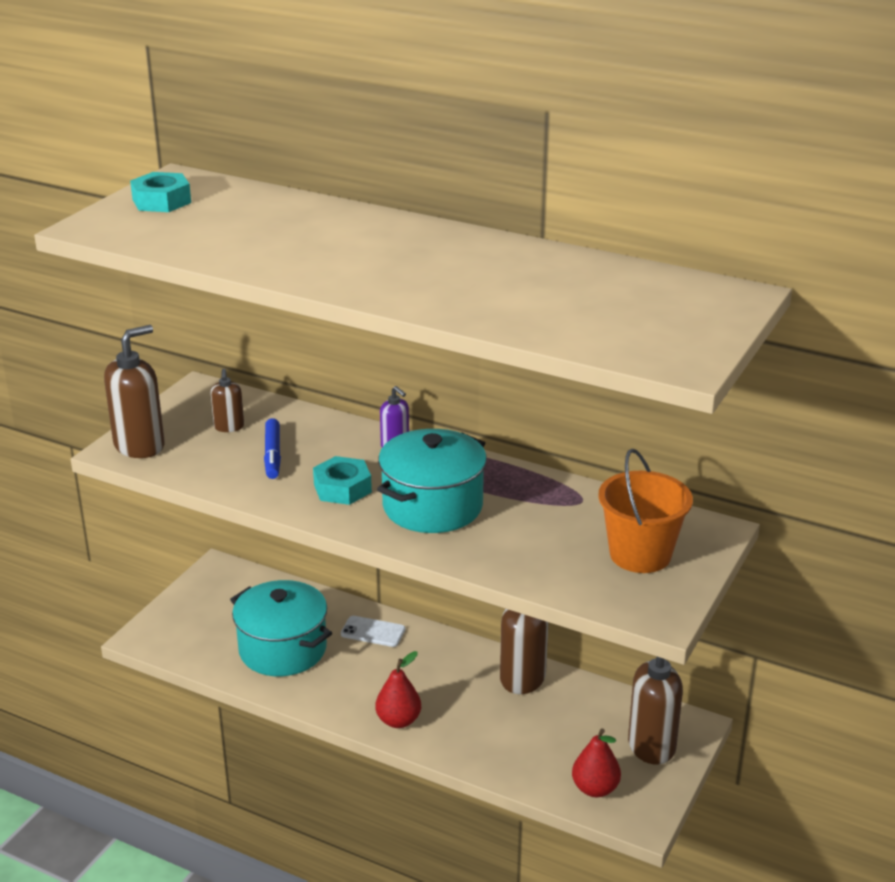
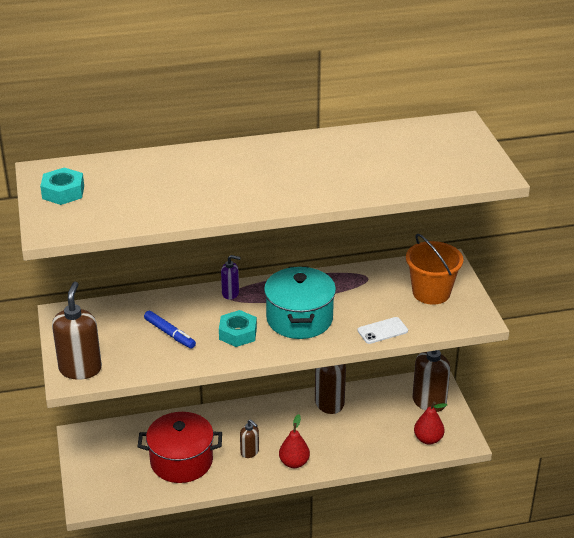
camera: 40 degrees left, 5 degrees up
(229, 427) = (118, 330): brown soap dispenser -> brown soap dispenser (250, 452)
(282, 649) = (181, 461): turquoise pot -> red pot
(373, 632) = (220, 422): white phone -> white phone (382, 331)

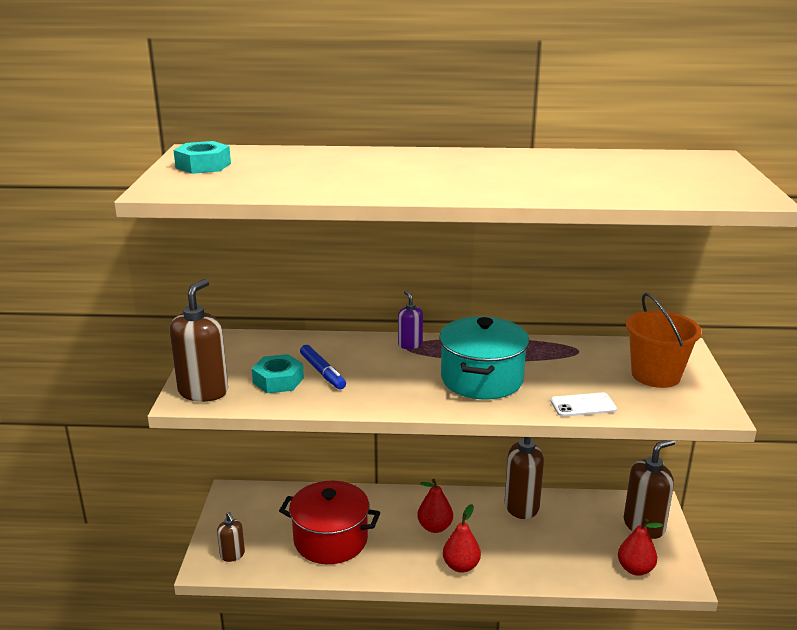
camera: 15 degrees right, 10 degrees down
(230, 293) = (410, 344): purple soap dispenser -> purple soap dispenser turned 135 degrees counterclockwise
(238, 333) = (402, 383): turquoise nut -> turquoise nut (278, 380)
(250, 452) = (412, 544): brown soap dispenser -> brown soap dispenser (232, 555)
(263, 434) = (435, 527): none -> red pear

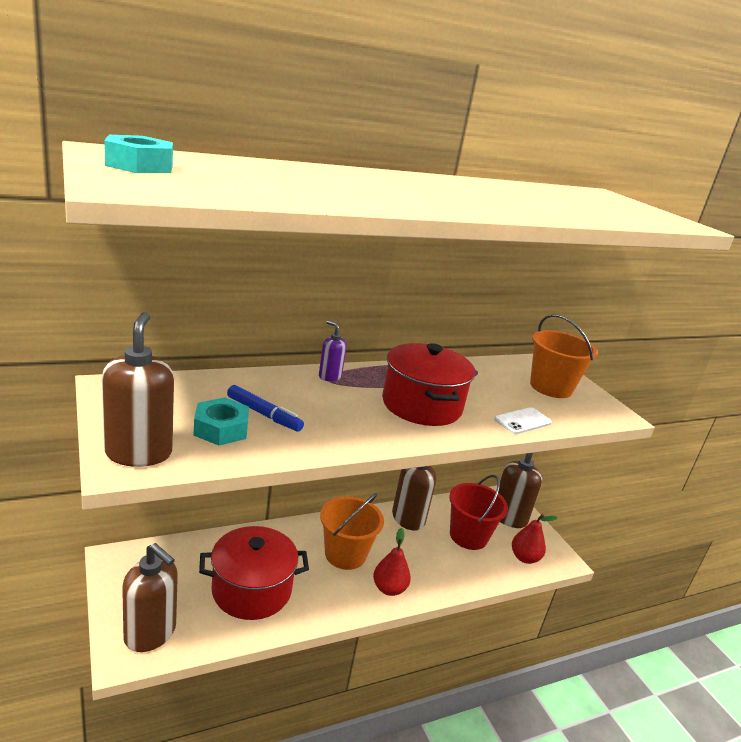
camera: 30 degrees left, 0 degrees up
(232, 555) = (150, 633): brown soap dispenser -> brown soap dispenser, size x1.87
(435, 527) = (345, 554): red pear -> orange bucket
(482, 379) = (421, 405): turquoise pot -> red pot
(580, 535) = (468, 536): none -> red bucket

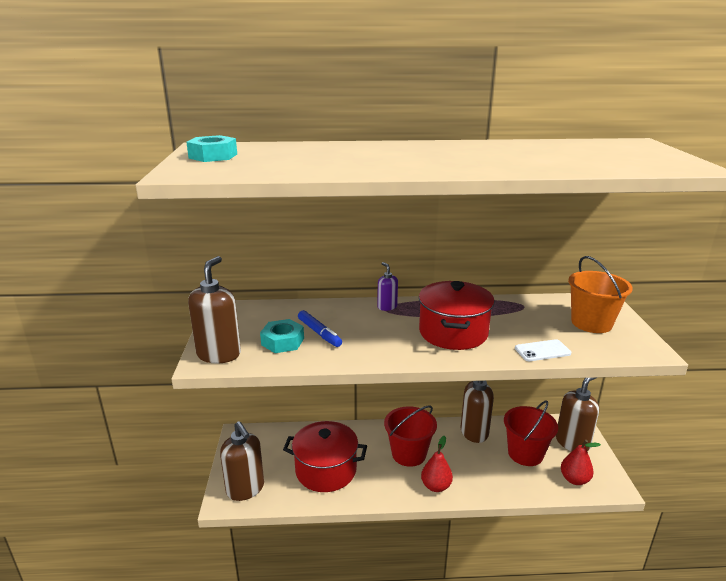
camera: 25 degrees right, 0 degrees up
(345, 554) = (409, 454): orange bucket -> red bucket

